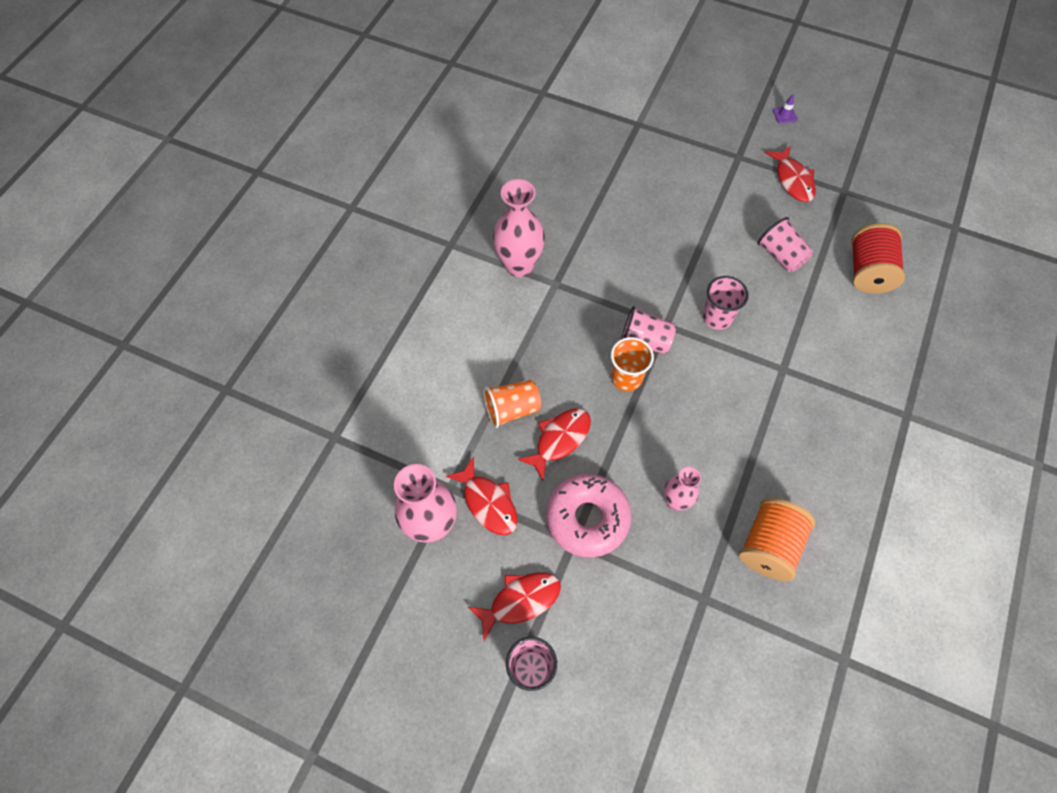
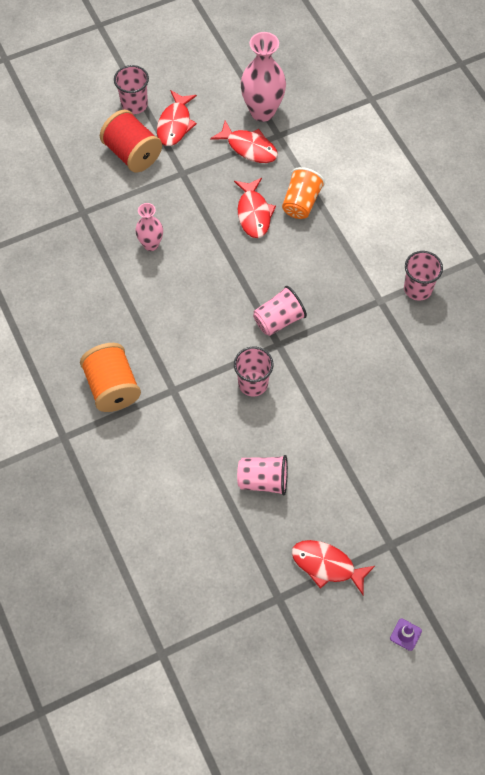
camera: 130 degrees right, 0 degrees up
(488, 503) = (249, 147): red fish -> red fish turned 150 degrees counterclockwise
(519, 266) = (418, 289): pink vase -> pink cup
(587, 518) = (188, 190): pink donut -> none
(626, 378) = (261, 285): orange cup -> none
(769, 546) = (74, 271): orange spool -> orange spool (112, 387)
(868, 272) = (189, 532): red spool -> red spool (132, 153)

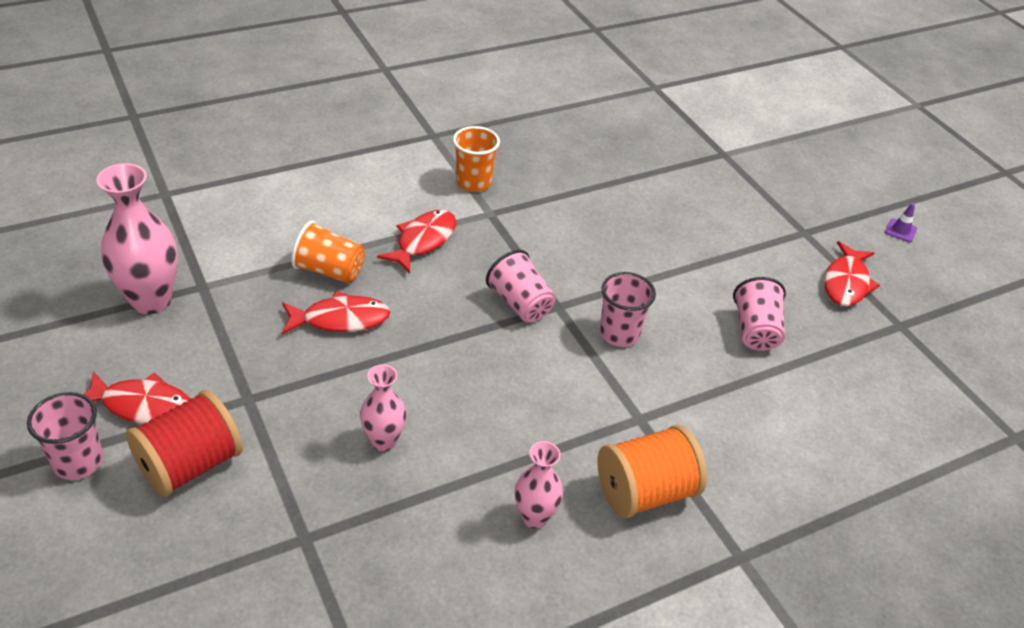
camera: 95 degrees left, 20 degrees down
(94, 324) = (534, 517): none -> pink vase
(249, 147) = (217, 318): red fish -> red fish (423, 241)
(418, 289) = (473, 182): pink cup -> orange cup

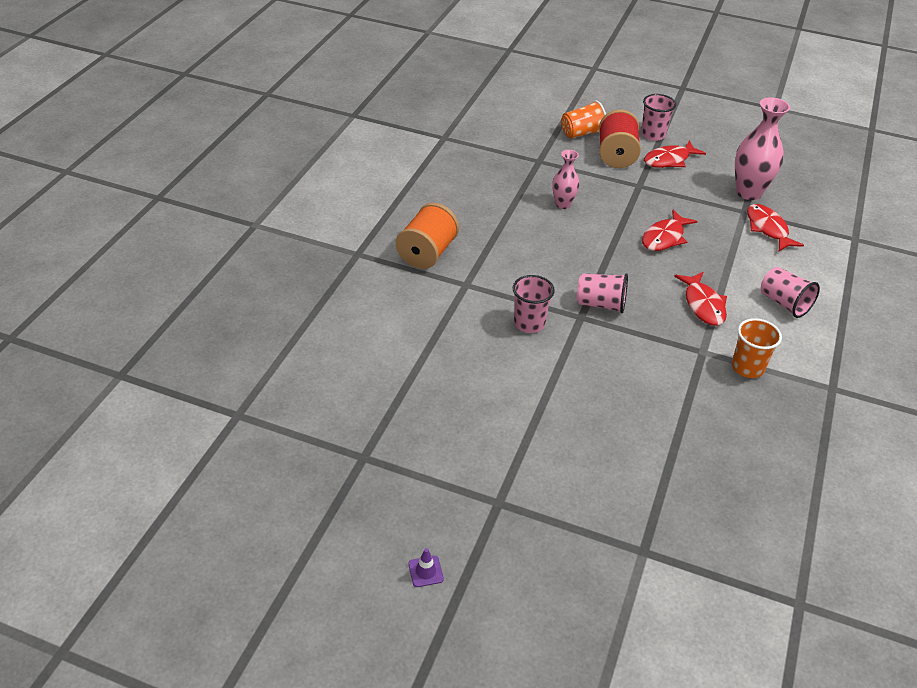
camera: 140 degrees right, 0 degrees up
(329, 271) = (712, 256): orange cup -> orange cup (582, 133)
(534, 517) = (463, 216): pink vase -> none
(755, 331) = (455, 381): pink cup -> pink cup (784, 303)
(846, 283) = (428, 470): red fish -> red fish (767, 229)

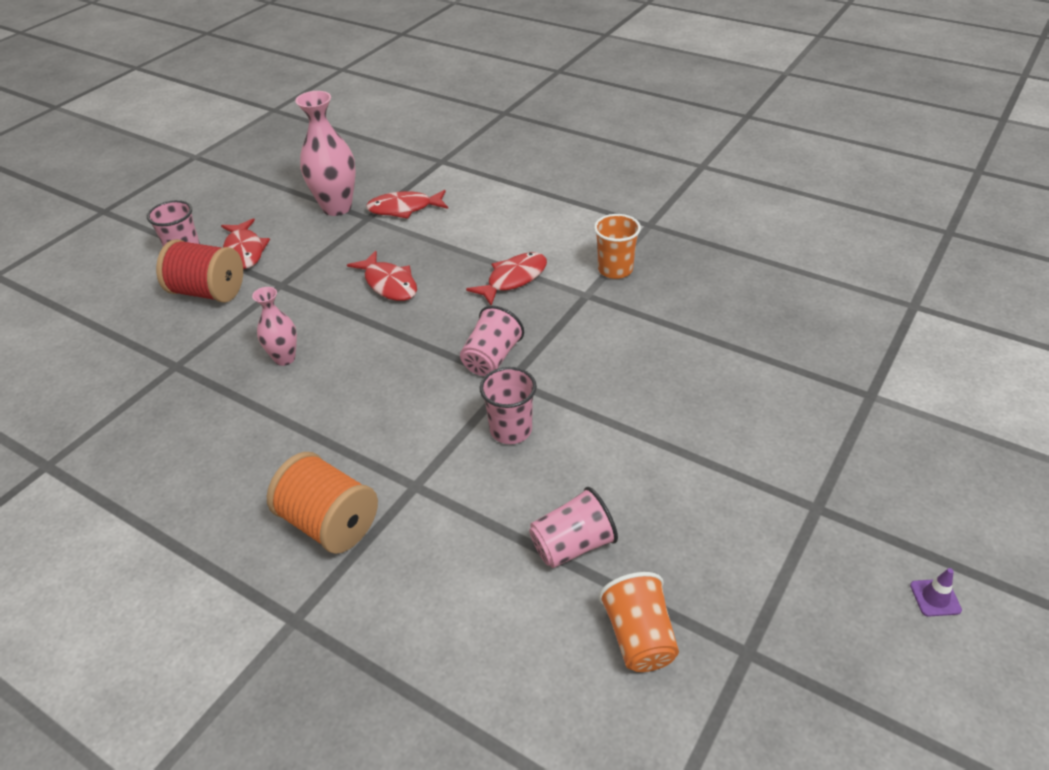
camera: 75 degrees left, 0 degrees up
(582, 133) = (139, 314): orange cup -> orange cup (639, 637)
(703, 305) = (513, 279): red fish -> red fish turned 45 degrees counterclockwise
(784, 303) = (525, 225): pink cup -> pink cup (572, 545)

